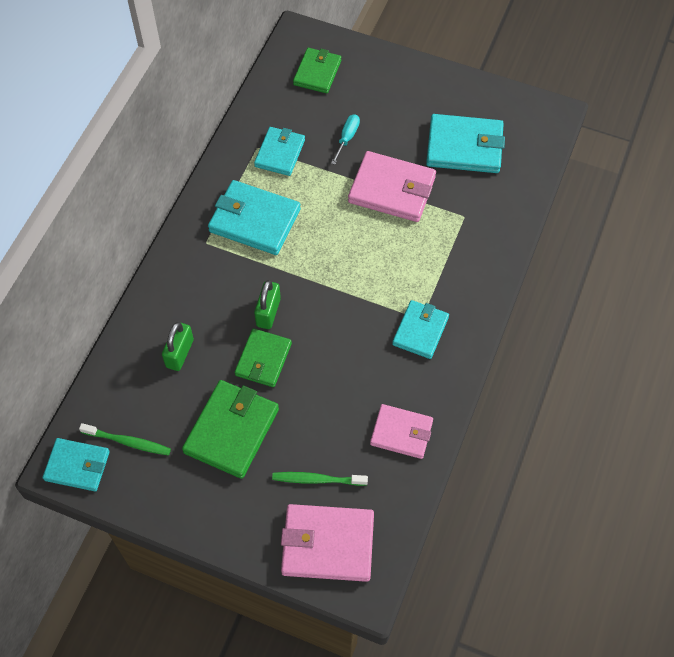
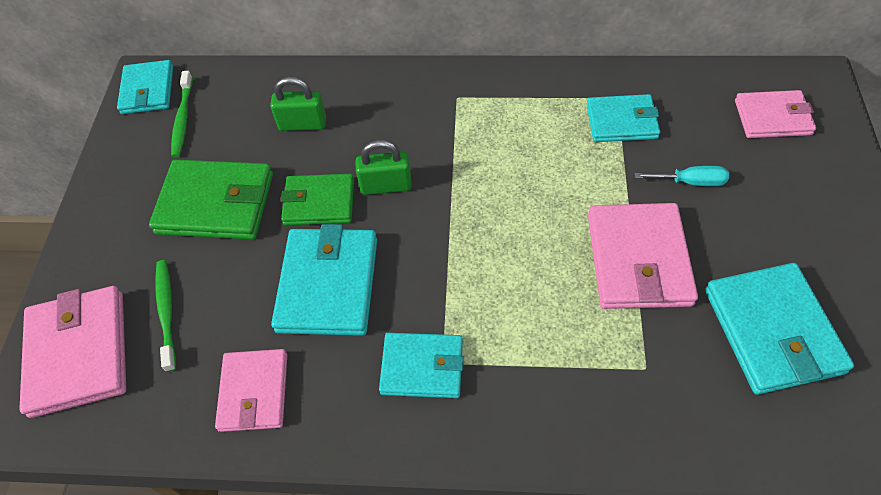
camera: 75 degrees right, 5 degrees down
(255, 220) = (510, 130): turquoise wallet -> turquoise wallet (328, 284)
(317, 72) = (772, 117): green wallet -> pink wallet

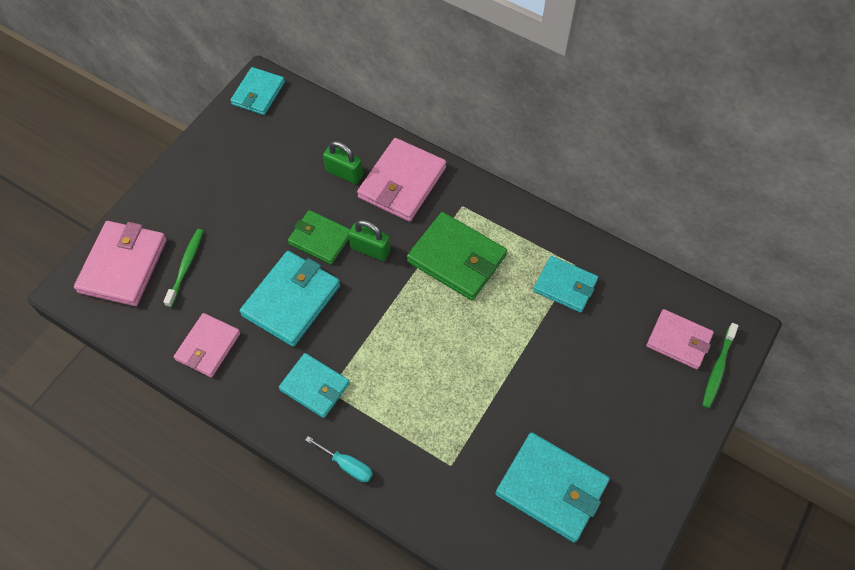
camera: 25 degrees right, 5 degrees up
(183, 119) = (269, 128): green toothbrush -> green toothbrush (718, 368)
(215, 203) = (255, 205): green wallet -> green wallet (456, 258)
(638, 259) = (500, 392): pink wallet -> pink wallet (402, 182)
(690, 182) = (579, 357): turquoise screwdriver -> turquoise screwdriver (347, 465)
(772, 331) = (551, 488): turquoise wallet -> turquoise wallet turned 75 degrees counterclockwise

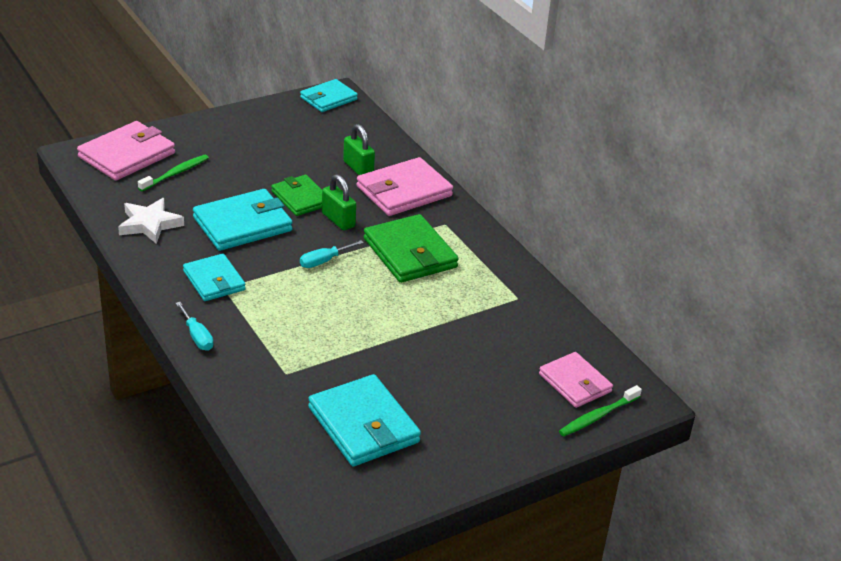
camera: 25 degrees right, 25 degrees down
(208, 346) = (149, 224): pink wallet -> white star
(392, 308) = (324, 261): none -> turquoise screwdriver
(565, 286) = (495, 307): turquoise wallet -> none

